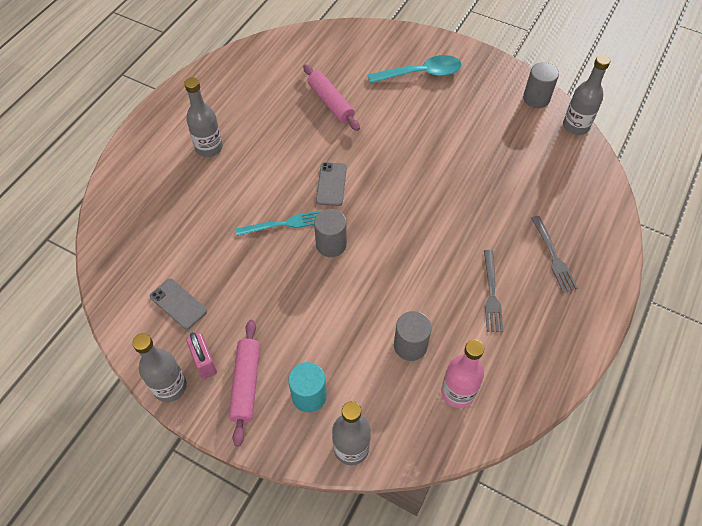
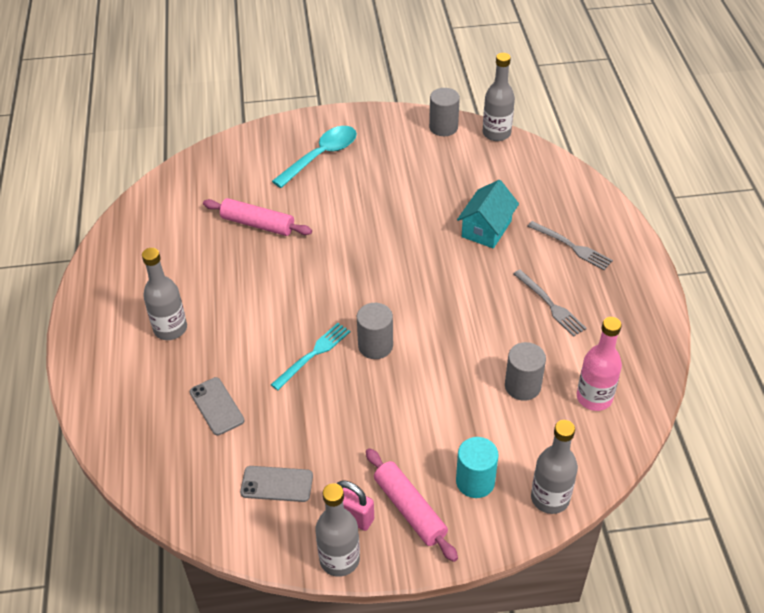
camera: 35 degrees left, 10 degrees down
(331, 184) = (326, 294): grey phone -> grey phone (217, 406)
(496, 201) = (486, 229): none -> turquoise house

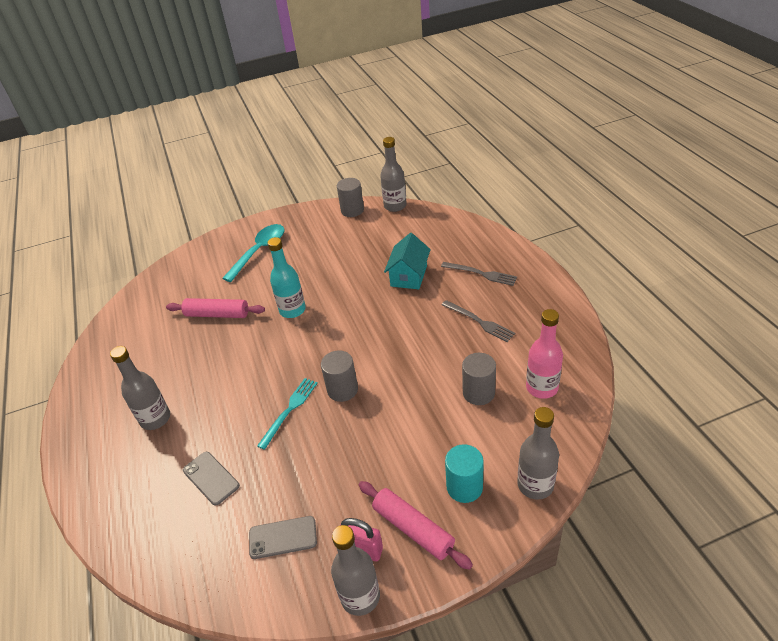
camera: 10 degrees left, 5 degrees down
(342, 239) = (292, 310): none -> turquoise bottle

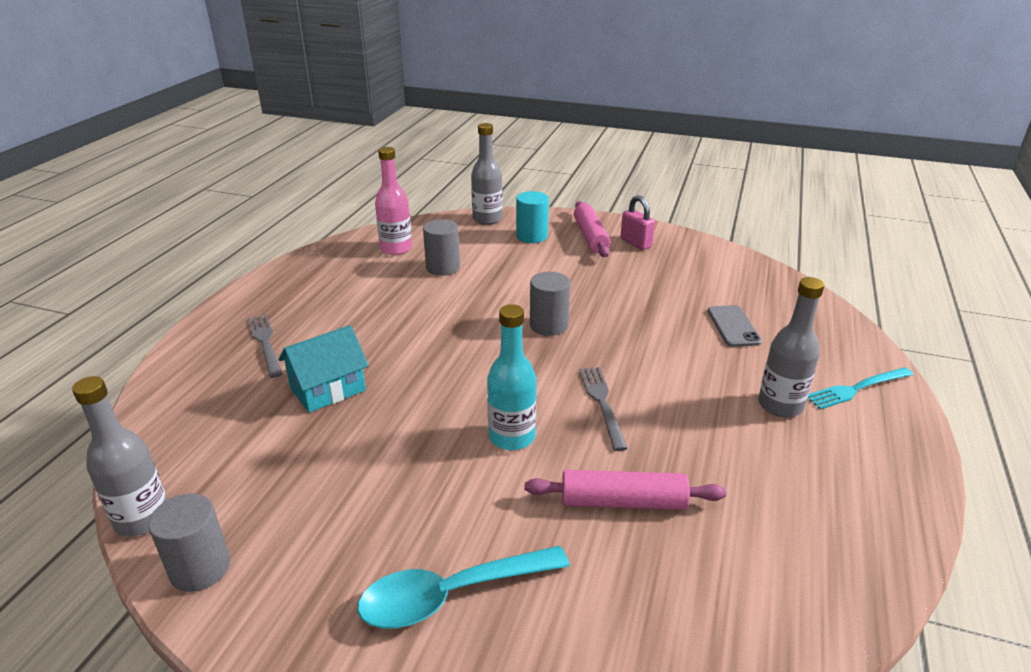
camera: 145 degrees left, 10 degrees down
(217, 314) = (623, 502): pink rolling pin -> pink rolling pin turned 45 degrees counterclockwise
(283, 537) = (689, 270): grey phone -> none
(289, 410) = (616, 336): turquoise fork -> turquoise fork (856, 389)
(360, 596) = (656, 230): grey bottle -> none
(479, 322) = (352, 306): grey fork -> grey fork (602, 403)

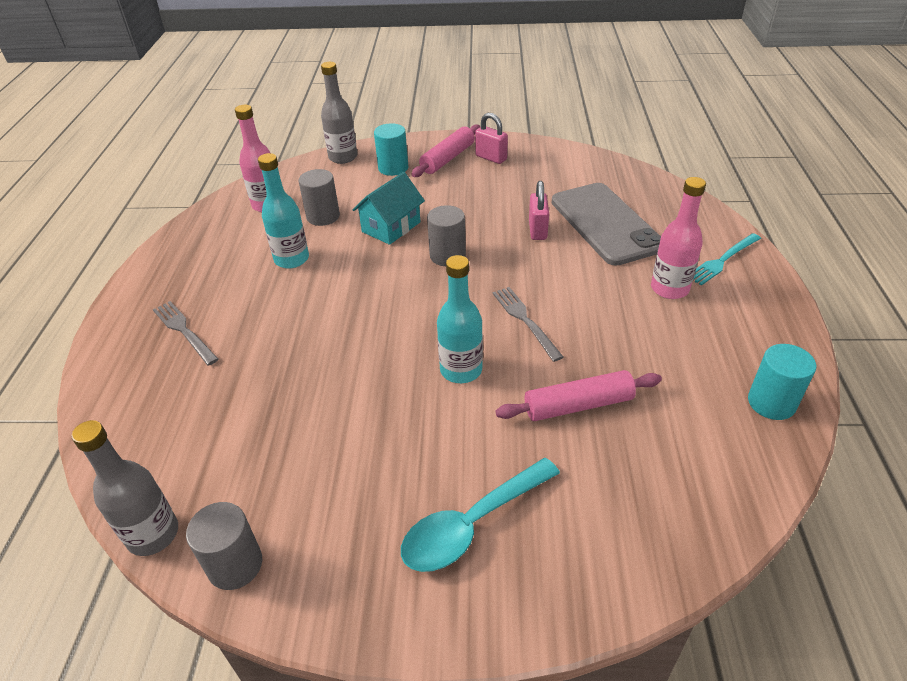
camera: 15 degrees left, 10 degrees up
(328, 389) = (270, 364): turquoise house -> turquoise house (391, 227)
(394, 300) = (291, 259): none -> turquoise bottle
(590, 237) = (447, 158): pink rolling pin -> pink rolling pin turned 60 degrees clockwise
(655, 319) = (537, 230): none -> pink padlock
(733, 326) = (605, 224): grey phone -> grey phone, size x2.06
(780, 405) = (669, 289): grey bottle -> pink bottle
(857, 554) = (771, 402): none -> turquoise cylinder

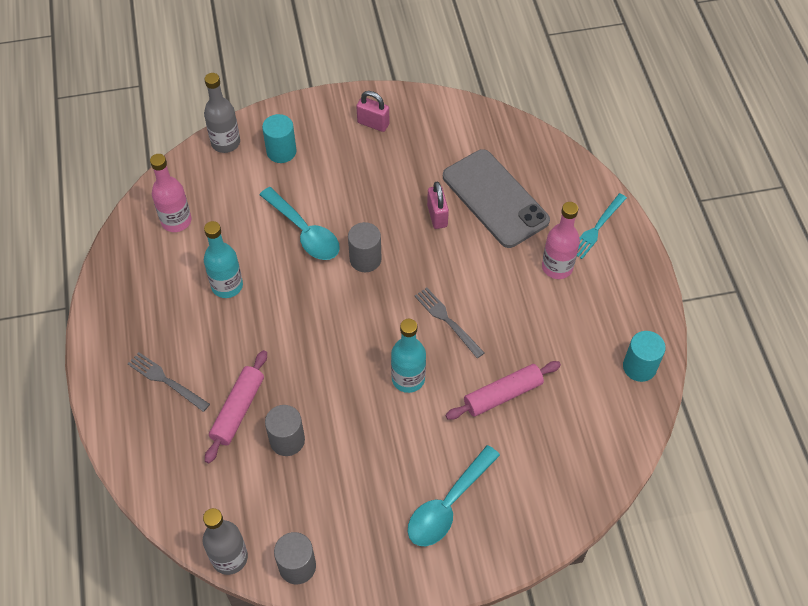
camera: 15 degrees left, 15 degrees up
(323, 216) = (236, 228): grey cylinder -> grey cylinder (287, 440)
(391, 227) = (304, 232): turquoise house -> turquoise spoon
(447, 158) = (331, 130): pink rolling pin -> pink rolling pin (238, 410)

